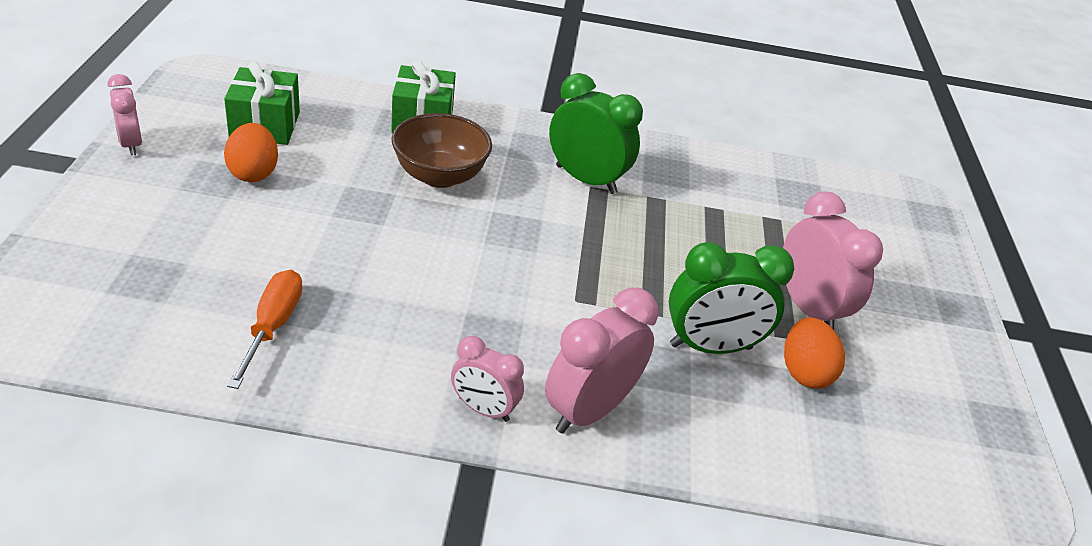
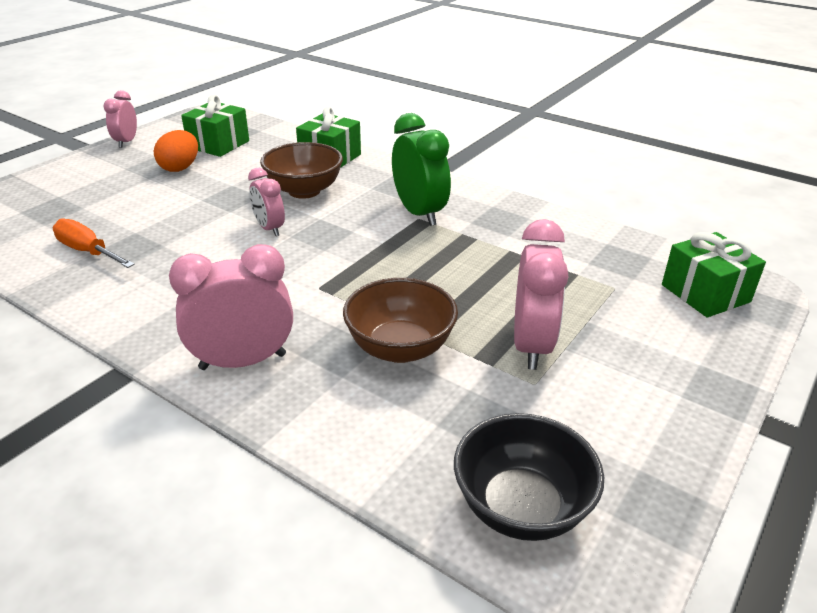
camera: 35 degrees right, 5 degrees down
(272, 326) = (88, 252): orange screwdriver -> orange screwdriver turned 90 degrees counterclockwise
(483, 409) = (165, 337): pink clock -> pink clock (269, 228)
(710, 347) = (400, 348): green clock -> brown bowl
(804, 372) = (472, 392): orange egg -> none
(886, 214) = (705, 293): none -> green gift
(923, 465) = (521, 507): none -> black bowl

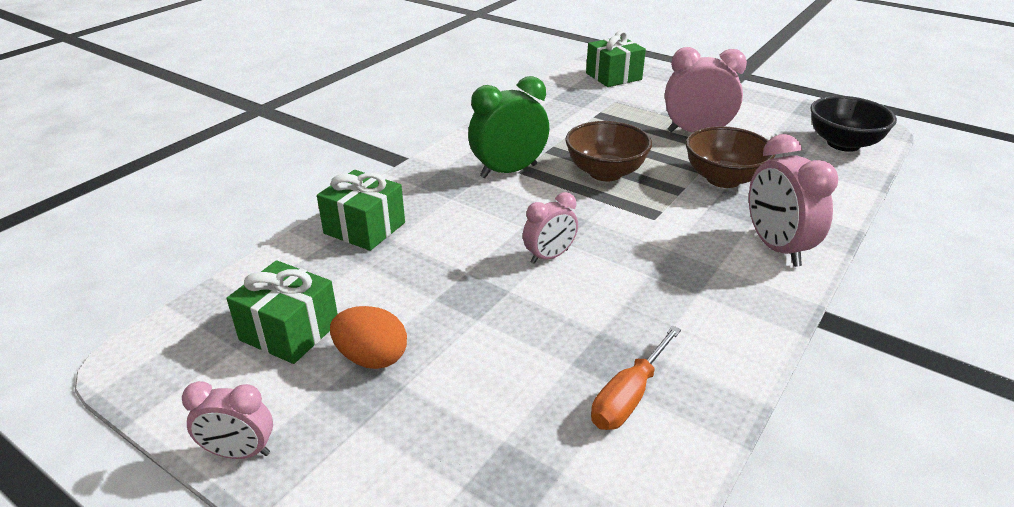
camera: 90 degrees left, 0 degrees up
(304, 191) = (456, 240): brown bowl -> brown bowl (605, 173)

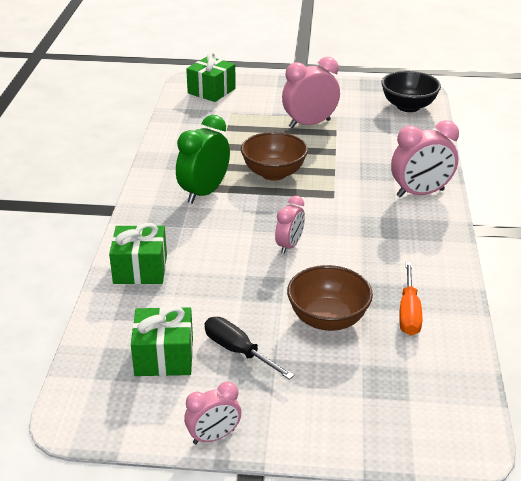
camera: 30 degrees left, 0 degrees up
(372, 358) = (238, 351): orange egg -> black screwdriver
(723, 179) = (354, 155): brown bowl -> brown bowl (327, 319)
(776, 247) = (420, 193): pink clock -> pink clock turned 60 degrees counterclockwise

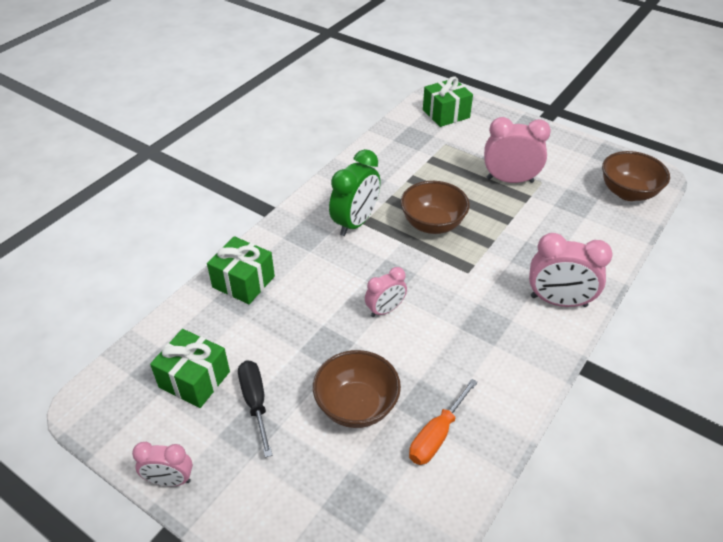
camera: 30 degrees right, 10 degrees up
(204, 192) = (355, 222): green clock -> green clock turned 150 degrees clockwise
(408, 106) = (628, 192): black bowl -> brown bowl

